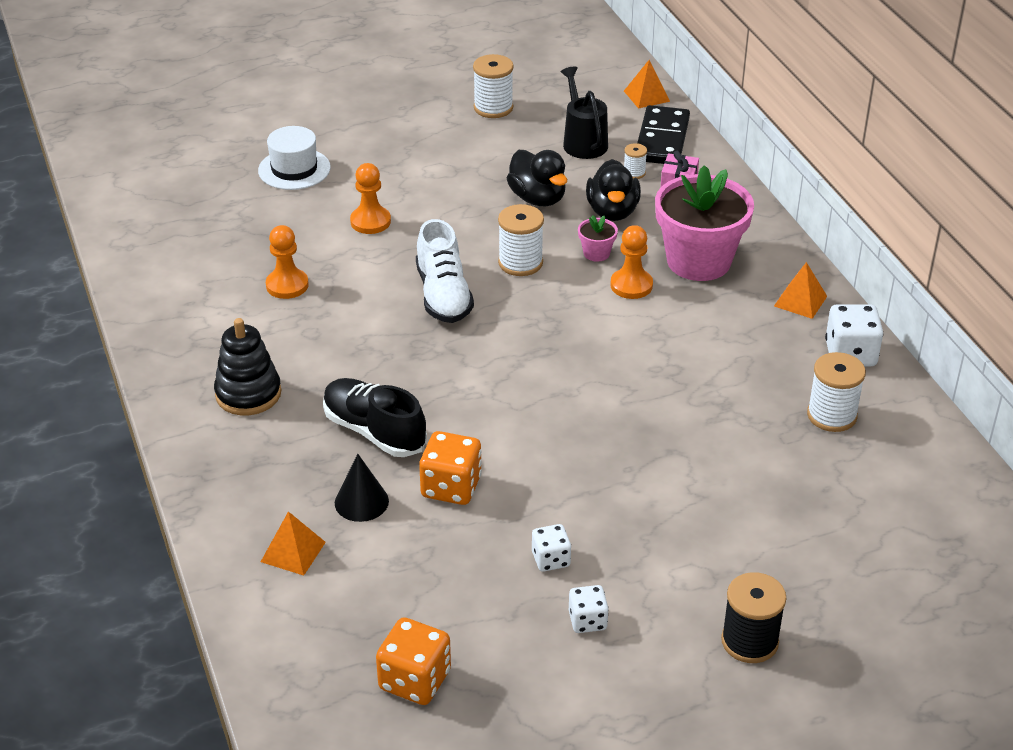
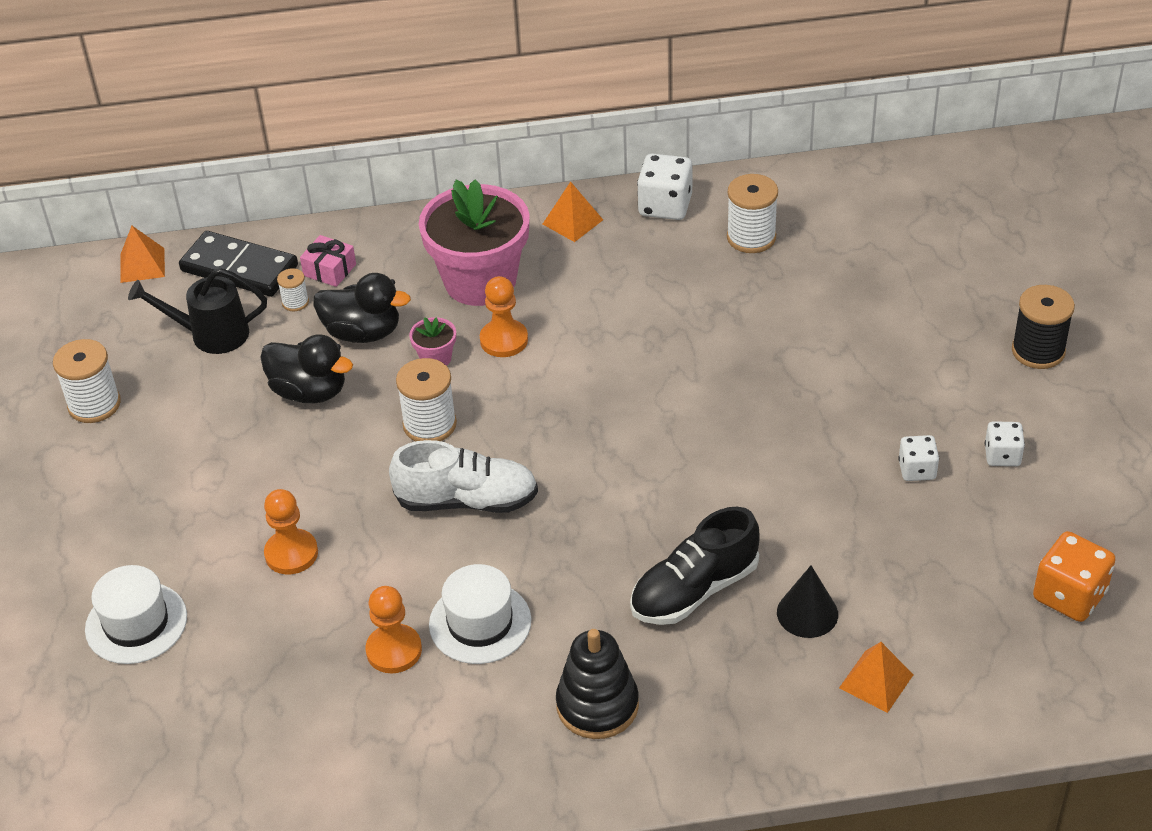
camera: 75 degrees left, 5 degrees up
(320, 322) = (480, 622): none -> white hat
(451, 487) = (798, 534): orange dice -> none
(538, 198) = (309, 391): black duck -> black duck turned 45 degrees clockwise

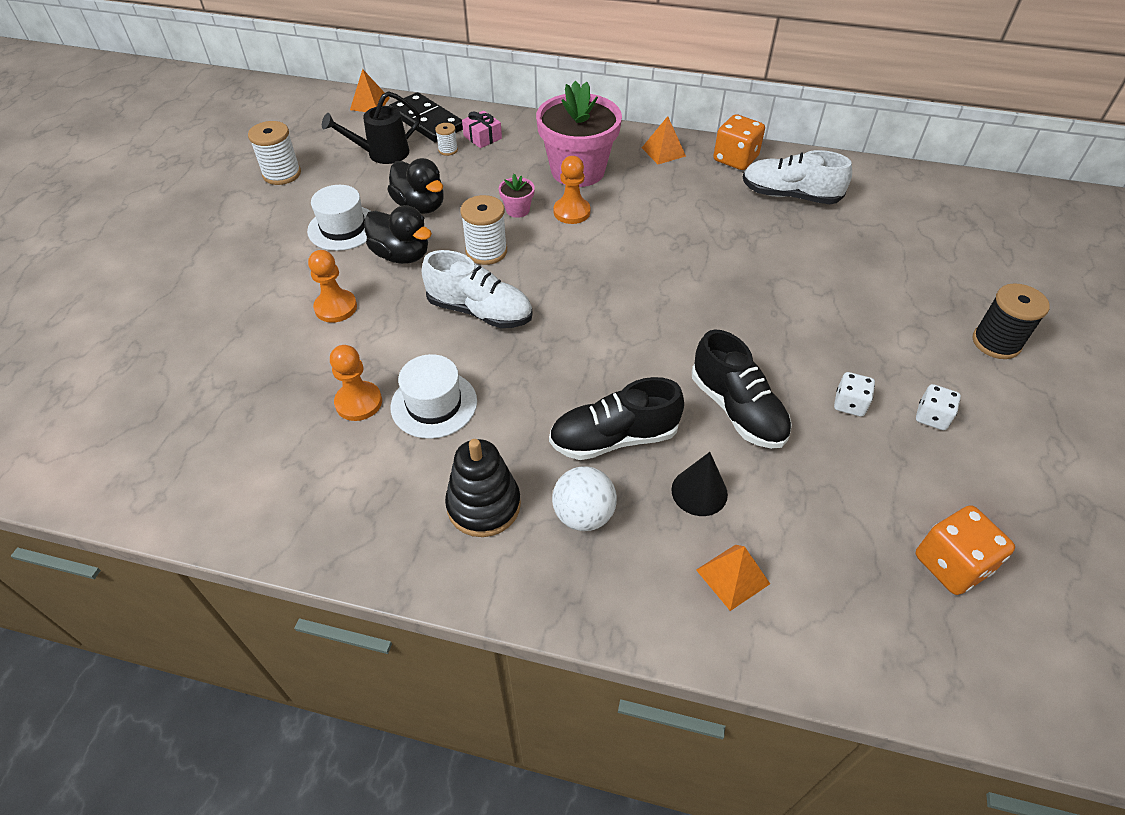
camera: 20 degrees right, 5 degrees up
(136, 623) = (202, 319): white hat -> white hat (343, 228)
(210, 335) = (382, 154): black watering can -> black watering can turned 45 degrees counterclockwise
(363, 332) = (479, 180): black duck -> black duck (401, 255)
(665, 206) = (735, 159): white dice -> orange dice
(704, 677) = (583, 515): none -> white ball
(751, 237) = (789, 195): white spool -> white shoe
(806, 515) = (737, 410): none -> black shoe

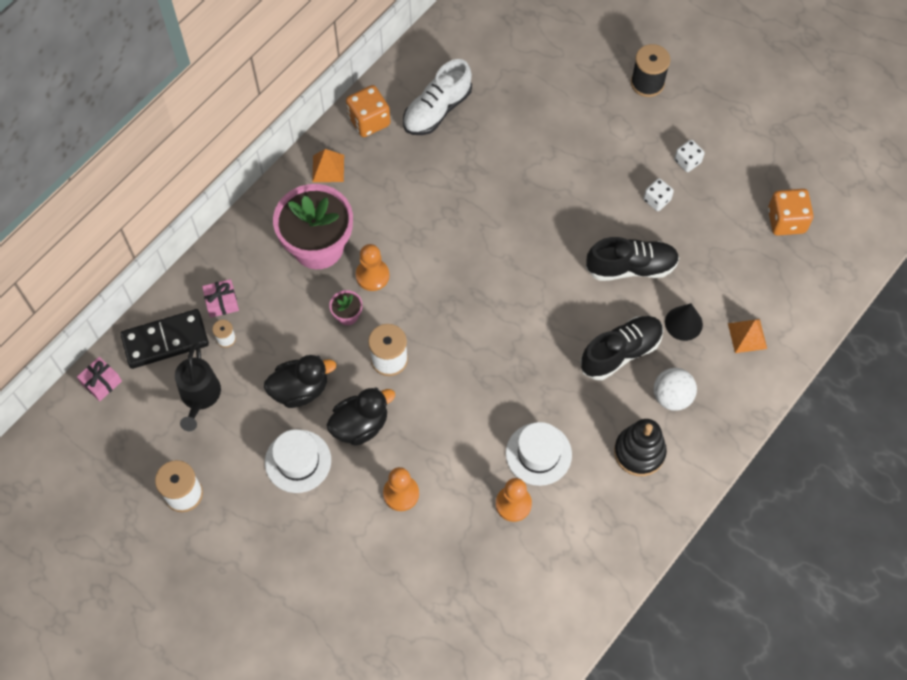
camera: 65 degrees left, 15 degrees up
(370, 104) = (101, 382): orange pyramid -> pink gift
(480, 311) = (458, 389): white shoe -> none
(614, 438) = (621, 352): black shoe -> black shoe turned 135 degrees counterclockwise

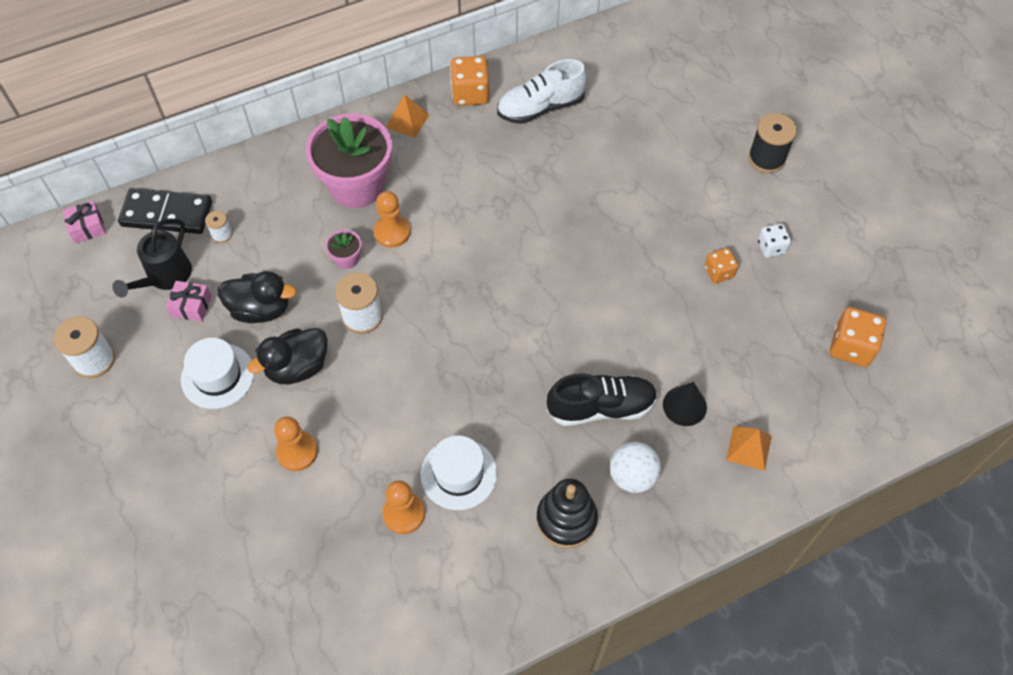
camera: 25 degrees right, 5 degrees down
(222, 302) = (238, 200): pink gift -> pink gift (191, 306)
(360, 425) = (297, 367): black duck -> black duck turned 150 degrees clockwise
(631, 267) = (657, 327): black shoe -> none
(656, 200) = (719, 272): white dice -> orange dice

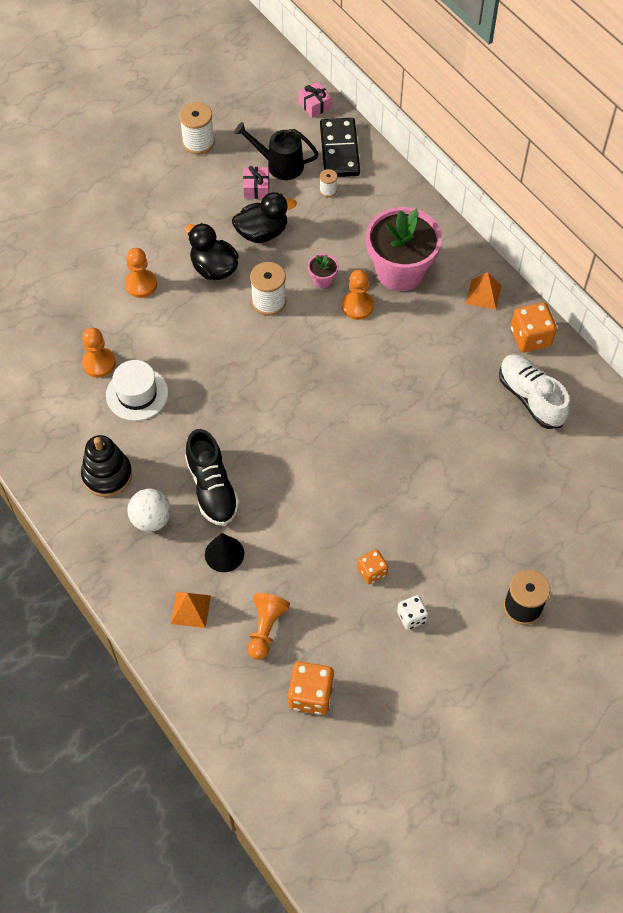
camera: 80 degrees right, 0 degrees up
(217, 376) = (197, 220): white hat -> none
(261, 309) = (262, 233): black duck -> black duck turned 105 degrees counterclockwise
(776, 377) = (265, 628): none -> orange pawn

